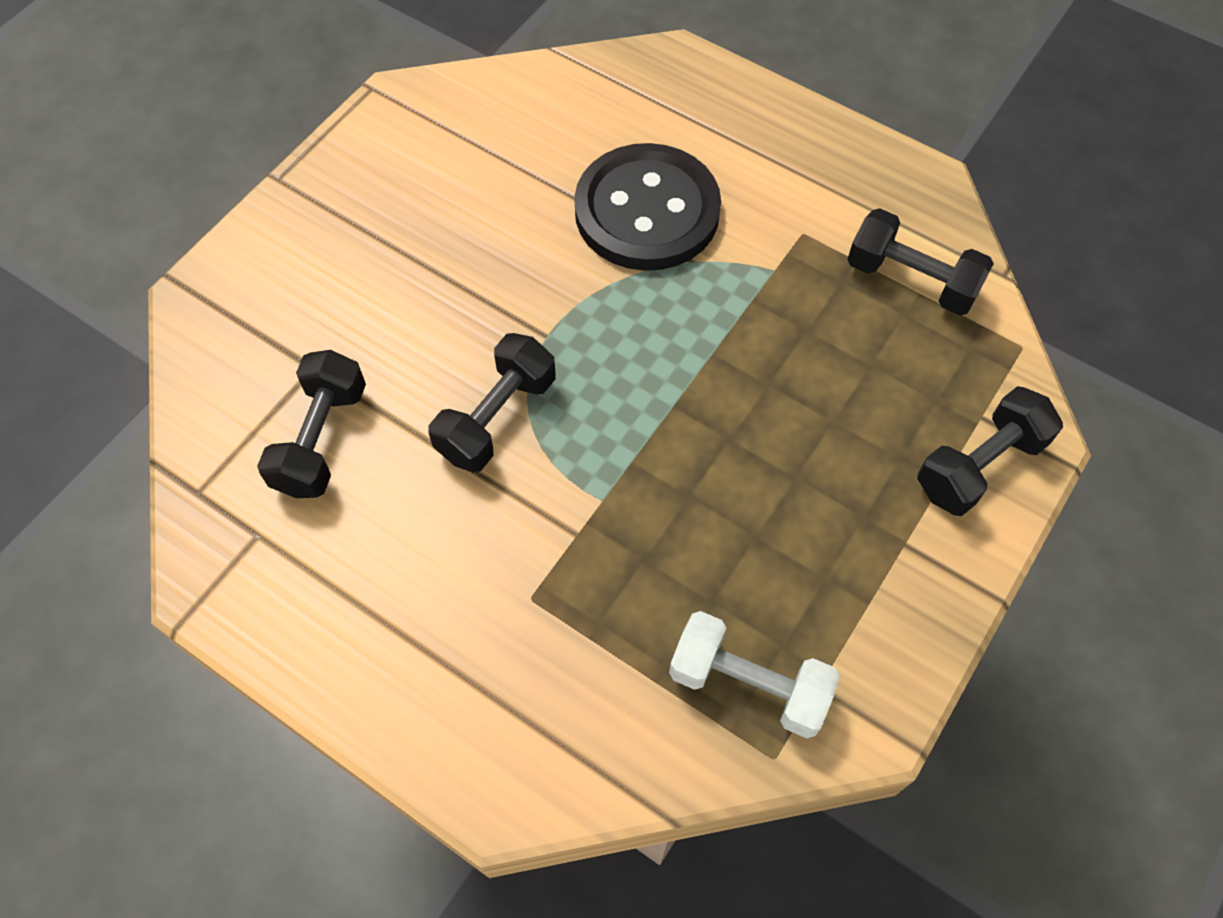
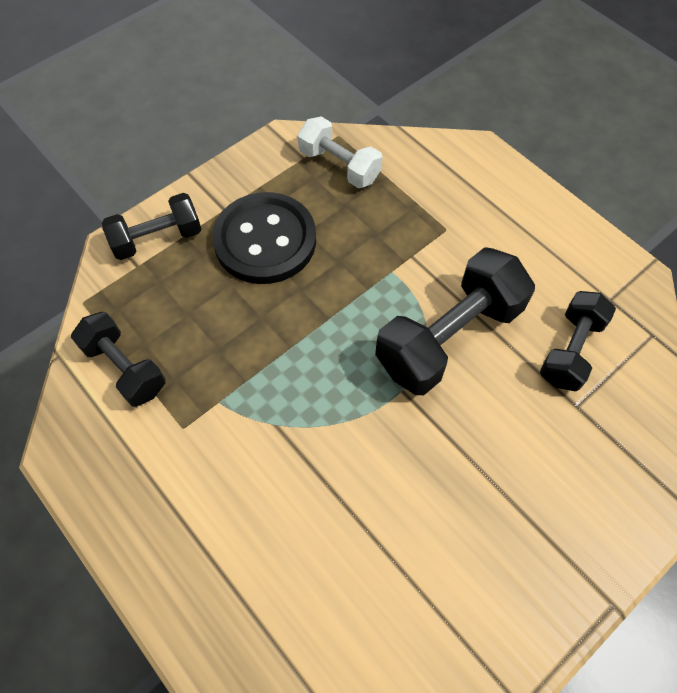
camera: 165 degrees left, 0 degrees up
(496, 417) = (449, 337): black dumbbell -> black dumbbell, size x1.63
(647, 211) = (296, 480): black button -> black button (265, 240)

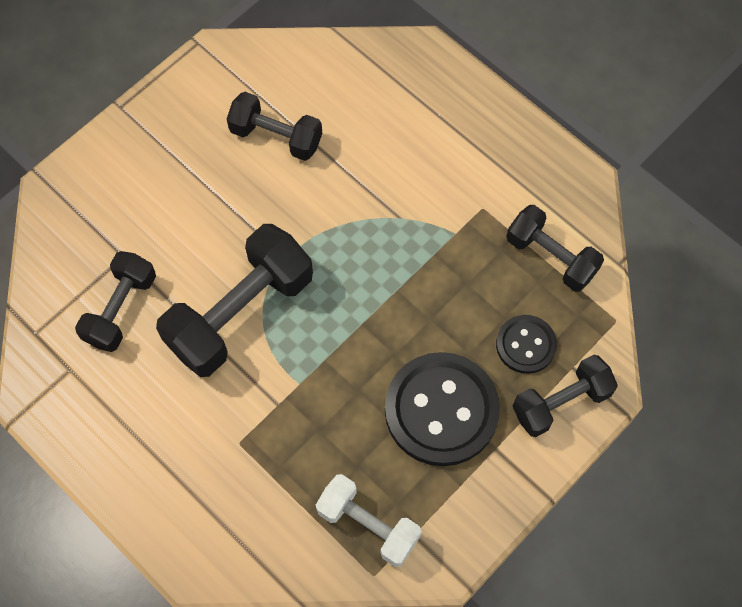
camera: 175 degrees right, 5 degrees up
(175, 287) = (525, 345): none -> black button
(411, 540) = (276, 137): none -> black dumbbell

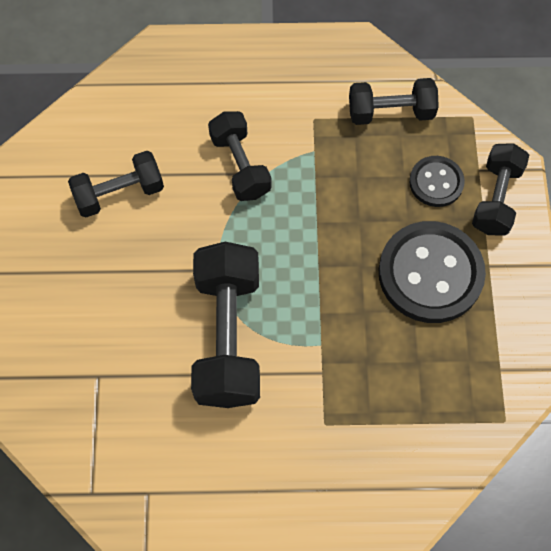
camera: 45 degrees left, 0 degrees up
(120, 309) = (138, 415): black dumbbell -> black dumbbell (240, 165)
(368, 525) = (466, 392): white dumbbell -> none

